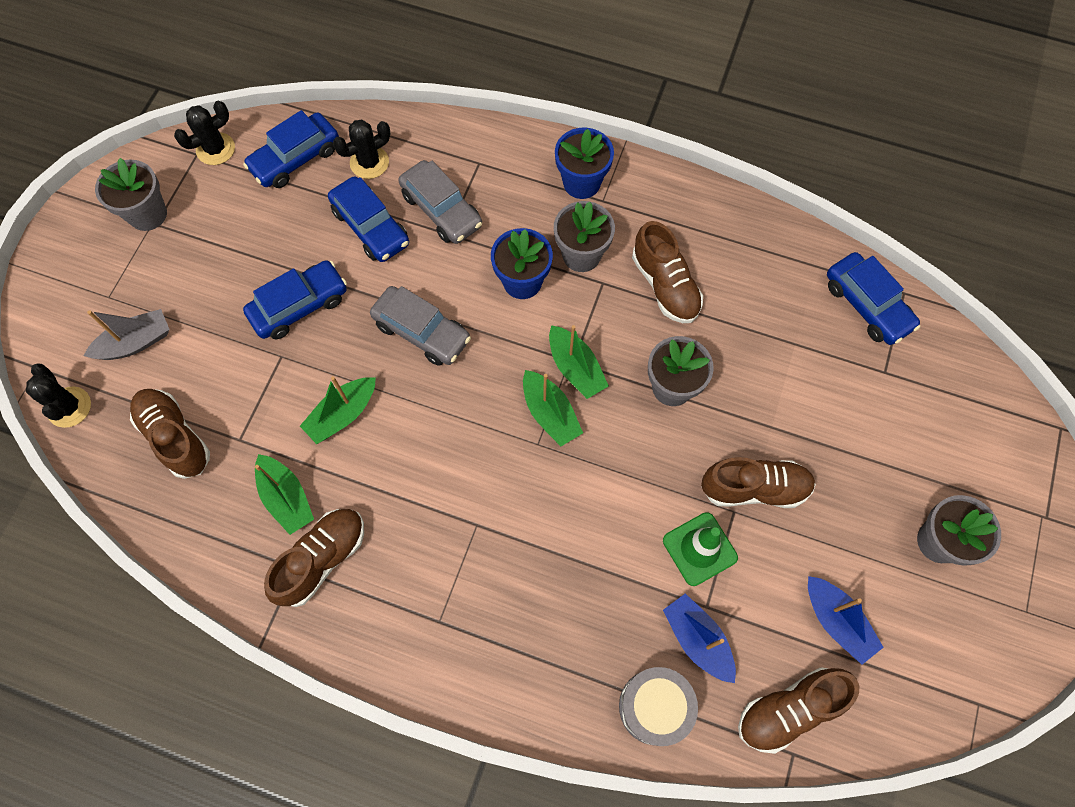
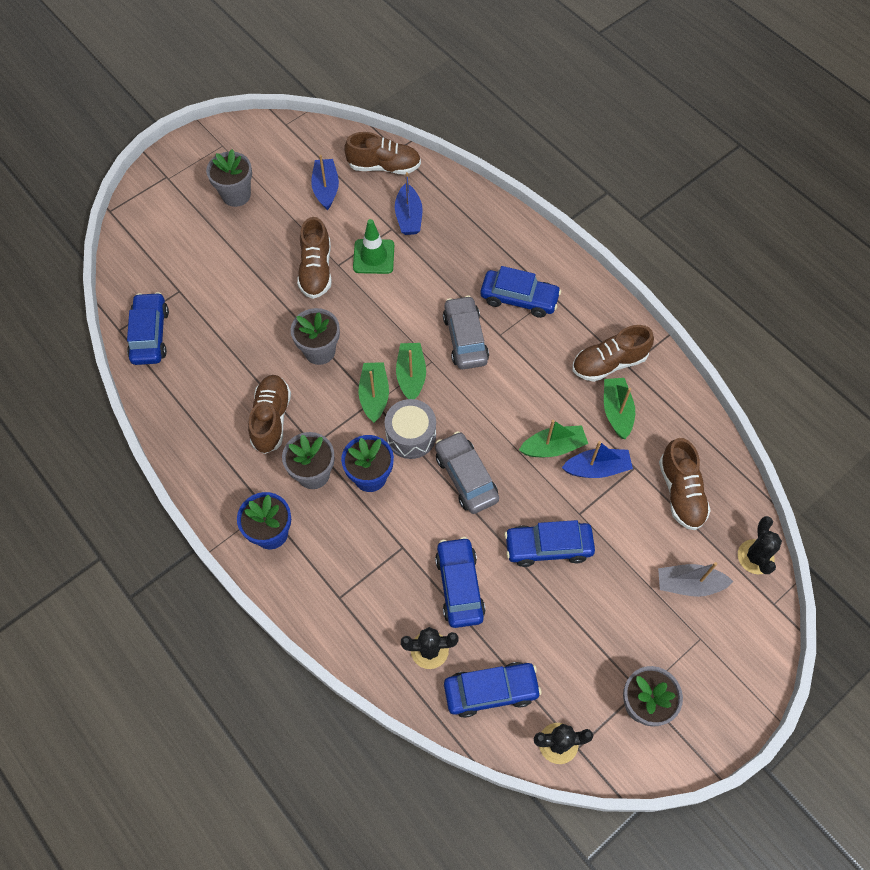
camera: 150 degrees left, 5 degrees down
(282, 415) = (597, 468): none -> blue boat
(441, 210) = (395, 570): grey car -> grey car (465, 338)
(479, 591) = (519, 298): none -> blue car
(654, 707) = (454, 200): grey drum -> grey drum (411, 436)
(754, 488) = (316, 270): brown shoe -> brown shoe turned 120 degrees counterclockwise

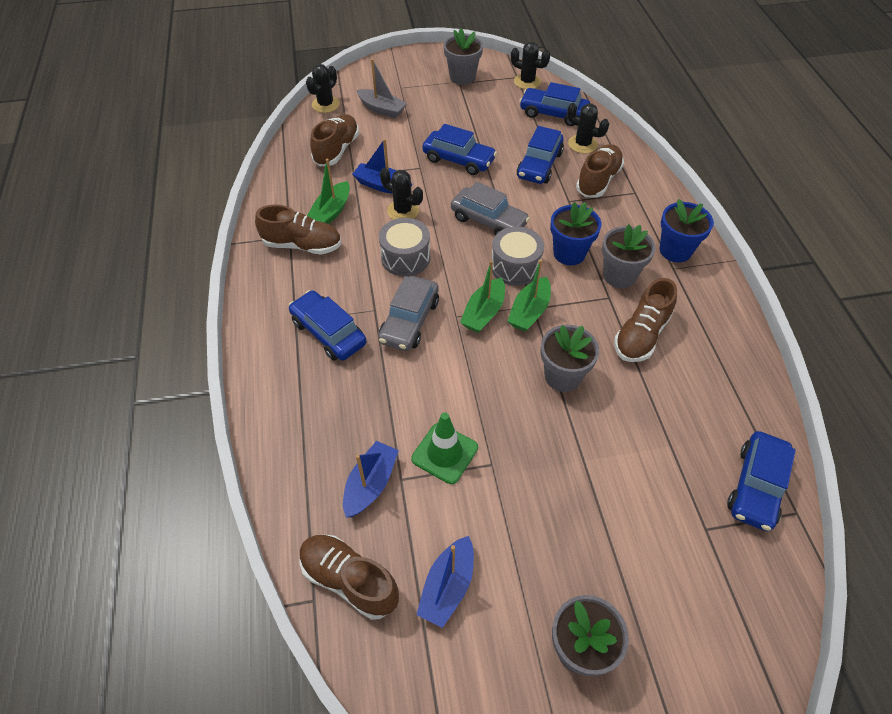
camera: 150 degrees left, 10 degrees down
(316, 270) = (521, 470): brown shoe -> brown shoe (598, 180)
(466, 477) = (488, 221): grey car -> grey car turned 60 degrees counterclockwise
(512, 396) = (405, 258): none -> grey drum
(553, 447) = (403, 211): green boat -> black cactus

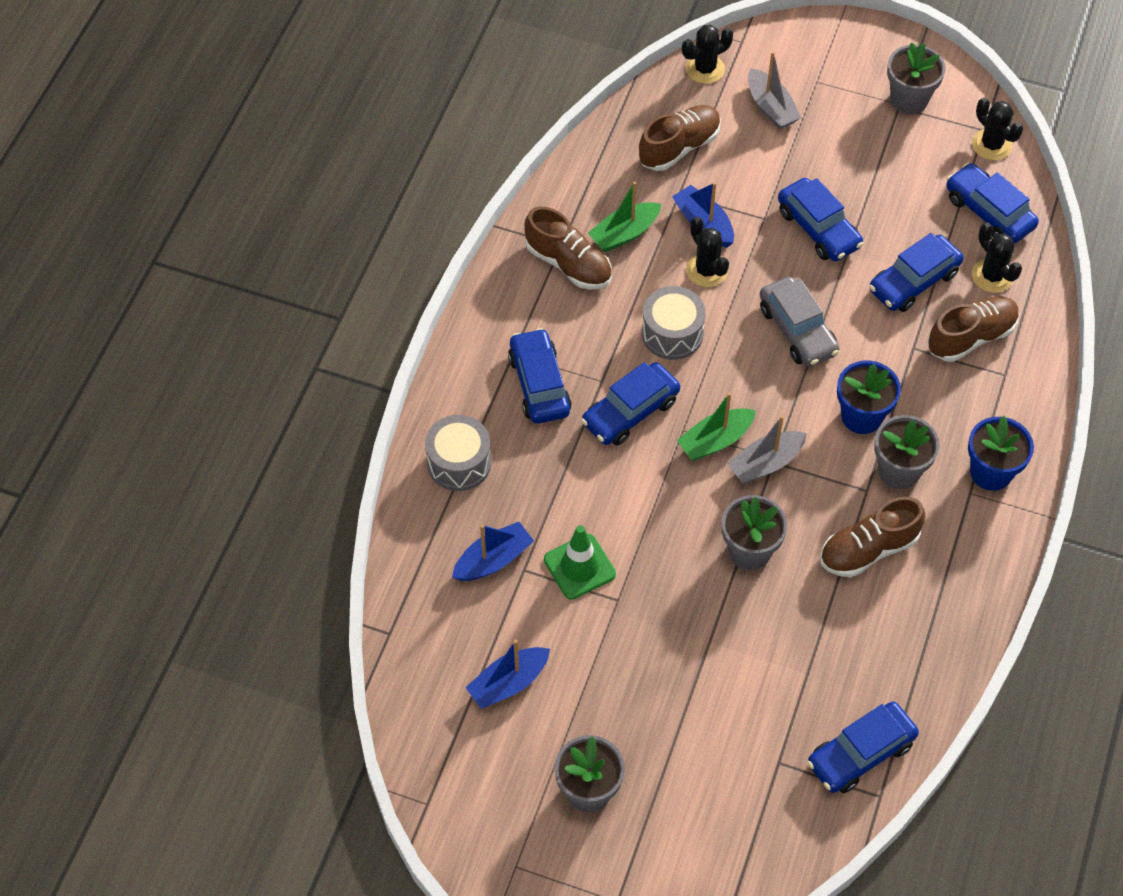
camera: 30 degrees right, 5 degrees up
(349, 580) = (428, 633): brown shoe -> none
(409, 321) = (630, 412): grey car -> blue car
(515, 267) = (788, 403): grey drum -> grey drum (459, 463)
(529, 311) = (765, 463): green boat -> grey boat

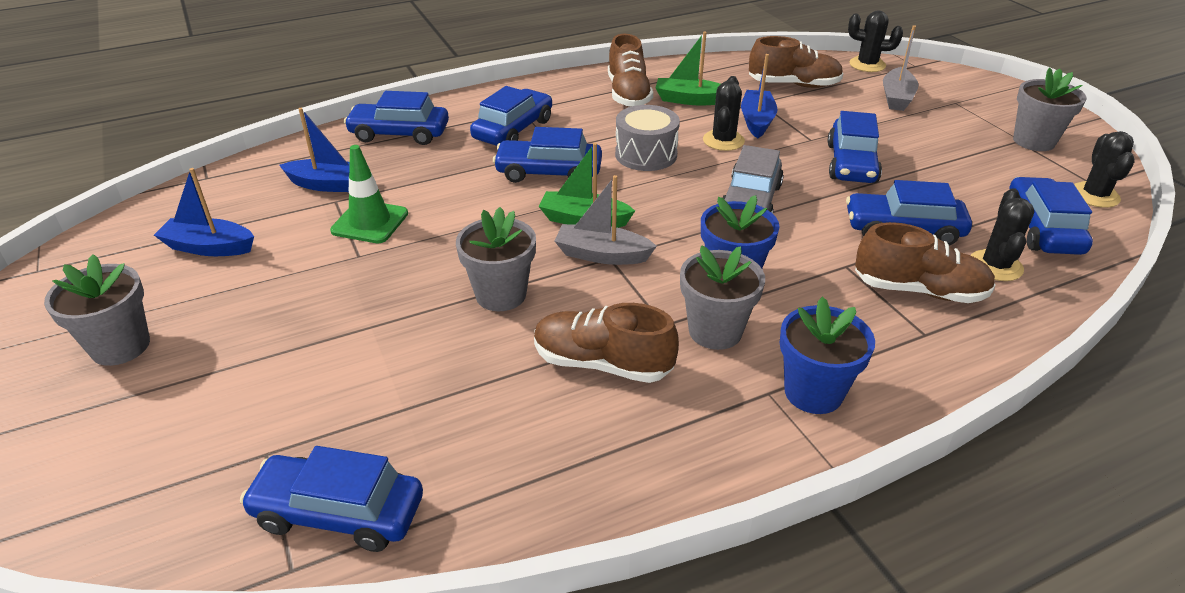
camera: 45 degrees right, 20 degrees down
(459, 463) = (399, 134): grey drum -> blue car

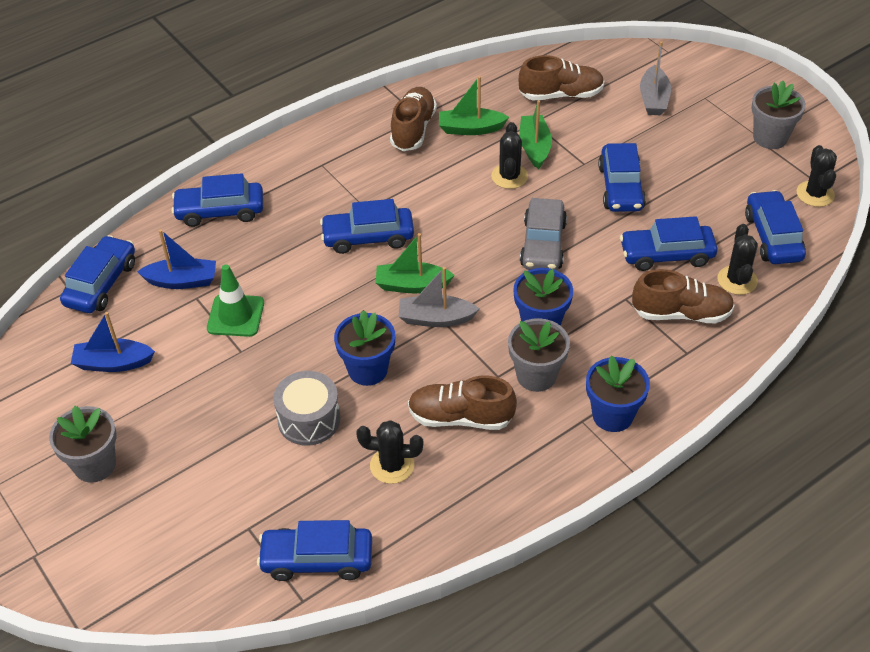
camera: 10 degrees left, 10 degrees up
(501, 295) = (368, 370): grey flower pot -> blue flower pot
(513, 130) = (321, 191): blue car -> blue car (101, 283)
(628, 94) = (413, 129): brown shoe -> brown shoe turned 150 degrees counterclockwise
(646, 154) = (446, 203): grey drum -> grey drum (309, 419)
(757, 121) = (534, 147): blue boat -> green boat
(867, 65) = (625, 57): black cactus -> black cactus (392, 465)

